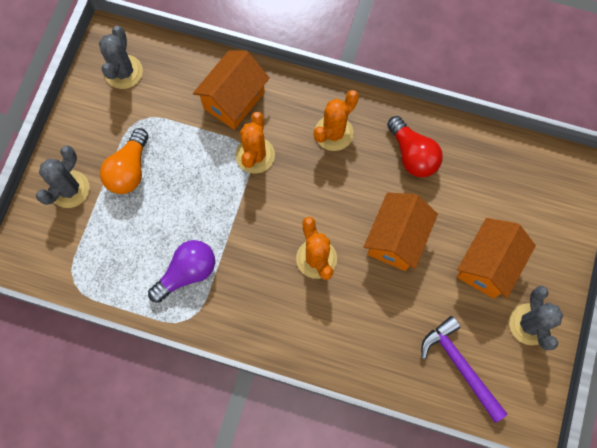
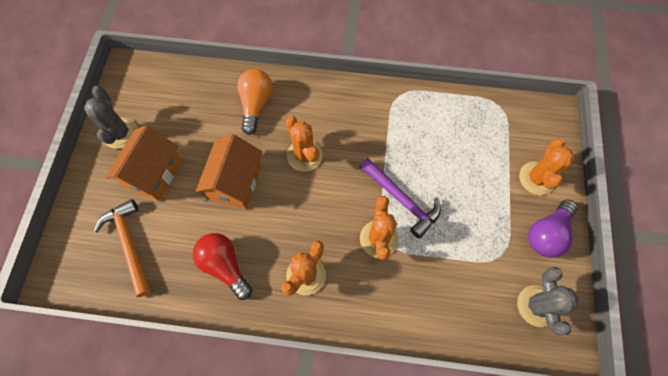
camera: 170 degrees right, 5 degrees down
(70, 189) = (537, 178): grey cactus -> orange cactus
(129, 170) = (491, 204): orange light bulb -> orange light bulb (256, 104)
(187, 273) = (410, 127): purple light bulb -> purple light bulb (546, 234)
(234, 100) = (414, 293): orange house -> none
(460, 366) = (179, 95): purple hammer -> purple hammer (401, 200)
(510, 192) = (129, 244): none -> orange hammer

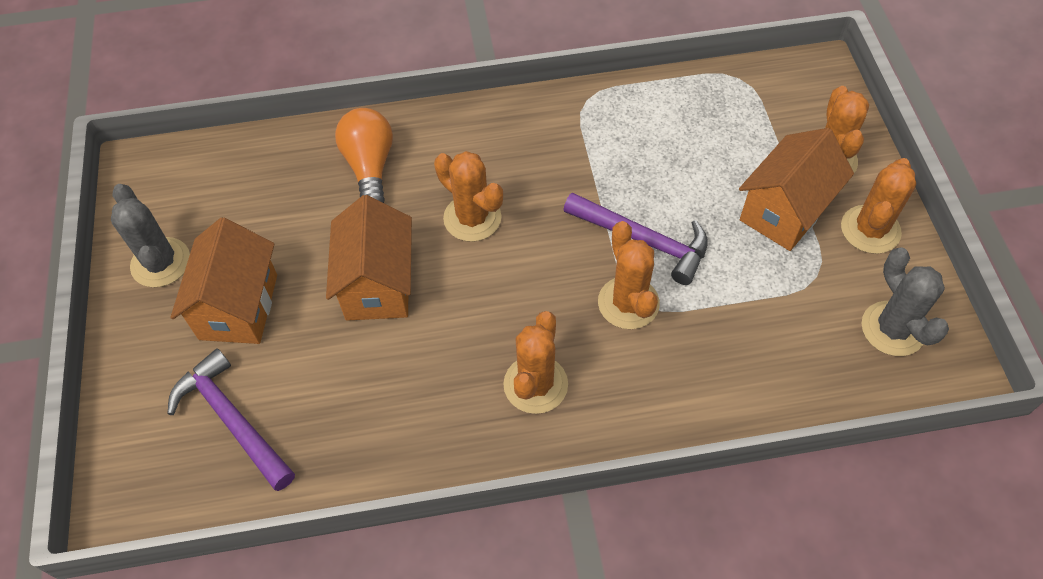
camera: 15 degrees left, 10 degrees down
(129, 244) = (232, 420): orange hammer -> purple hammer
(225, 266) = (402, 407): red light bulb -> none
(496, 205) = (785, 211): none -> orange house
(546, 234) = (870, 229): purple light bulb -> orange cactus

